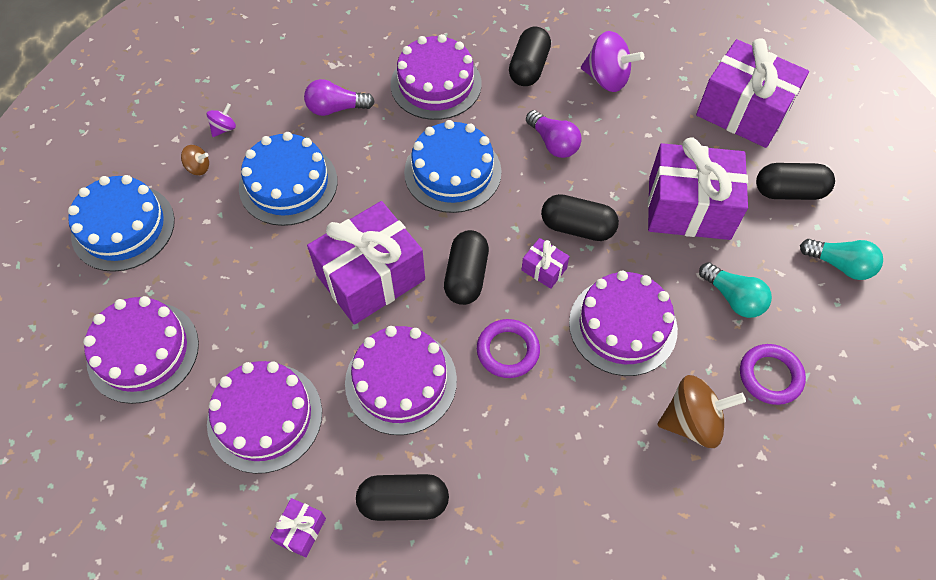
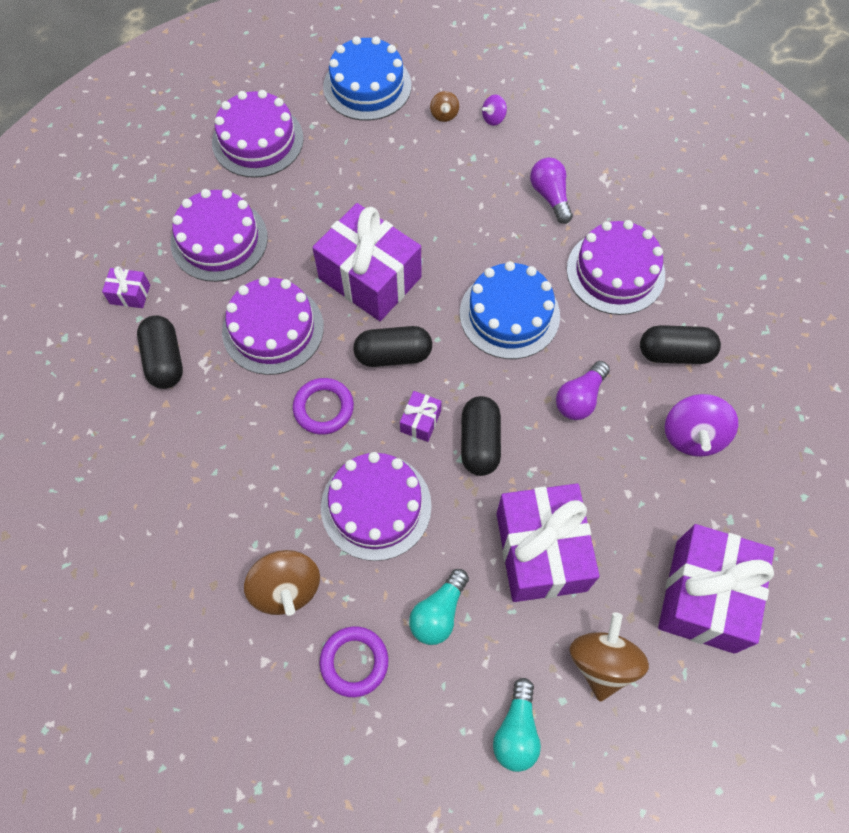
camera: 75 degrees right, 5 degrees up
(224, 128) = (493, 118): purple spinning top -> purple spinning top turned 120 degrees clockwise
(288, 184) = (449, 185): blue cake -> none
(789, 191) = (602, 662): black capsule -> brown spinning top

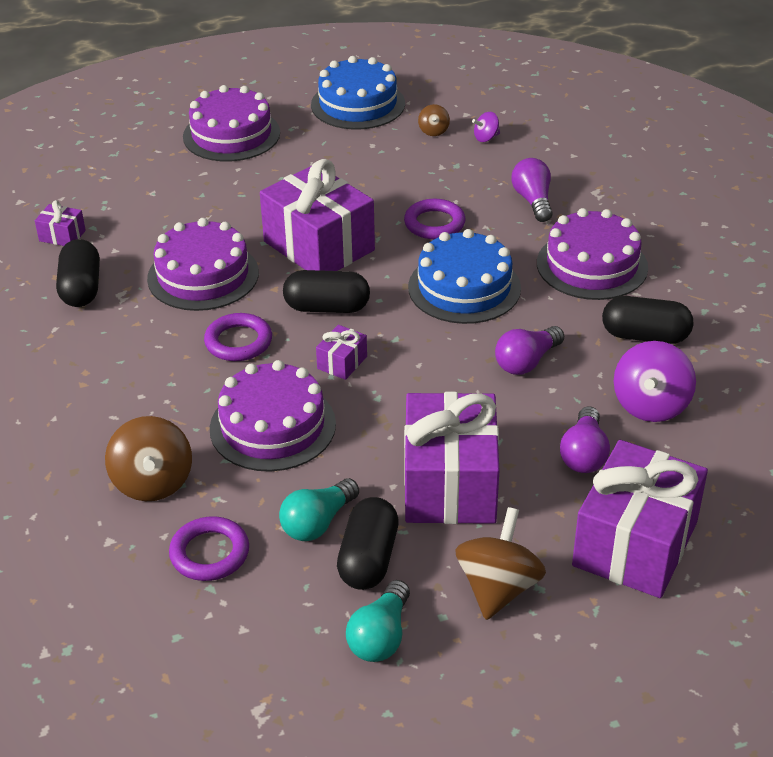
camera: 10 degrees right, 25 degrees down
(219, 240) = (168, 204): purple cake -> none
(468, 236) = (434, 223): none -> purple ring
(479, 442) = (403, 386): black capsule -> black capsule (368, 559)
(646, 501) = (584, 454): none -> purple light bulb

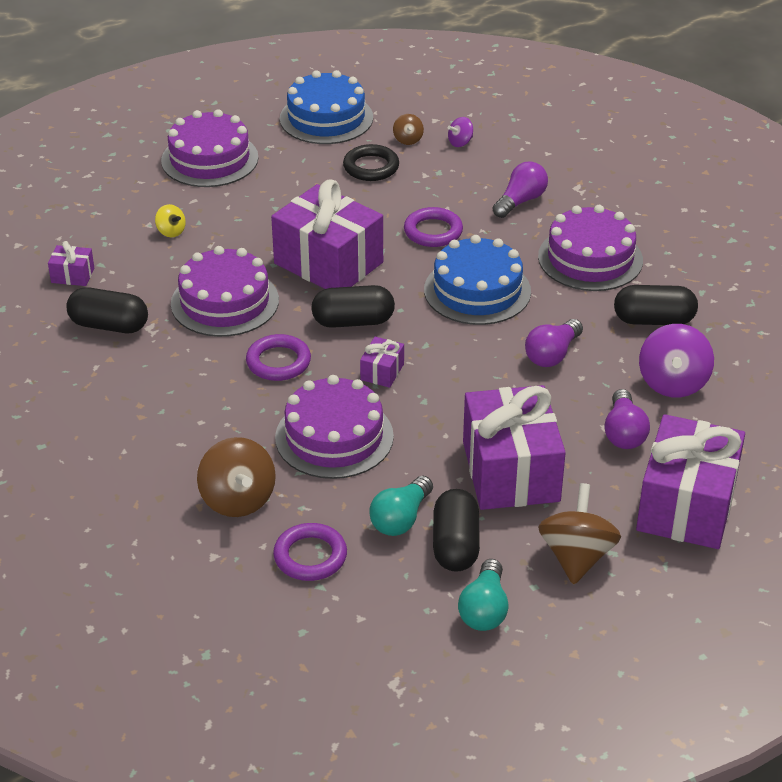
camera: 10 degrees left, 0 degrees up
(81, 288) = (109, 325): black capsule -> black capsule turned 60 degrees counterclockwise
(172, 201) = (171, 232): none -> yellow spinning top
(389, 155) = (371, 167): none -> black ring
(533, 201) = (520, 201): purple light bulb -> purple light bulb turned 60 degrees clockwise

